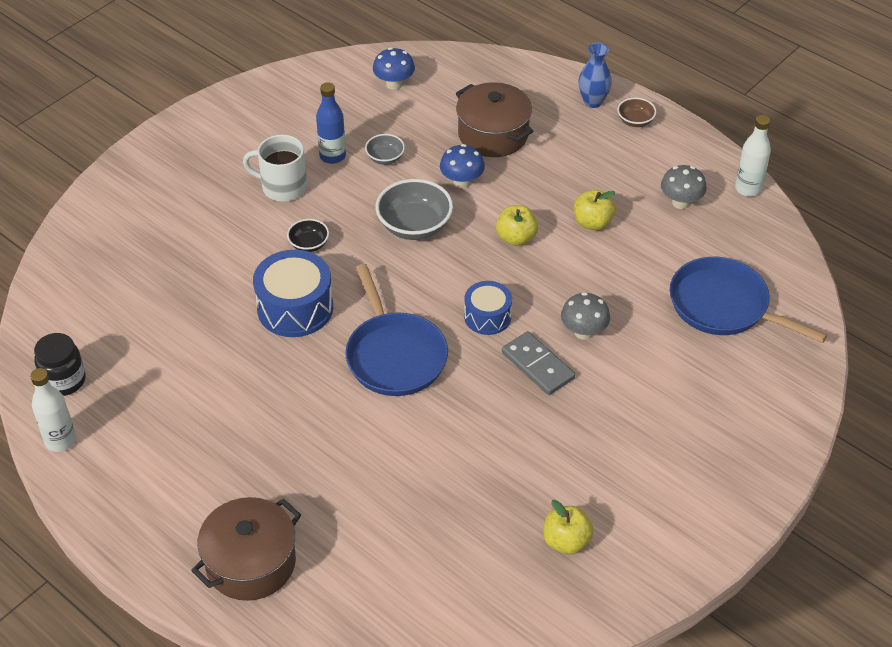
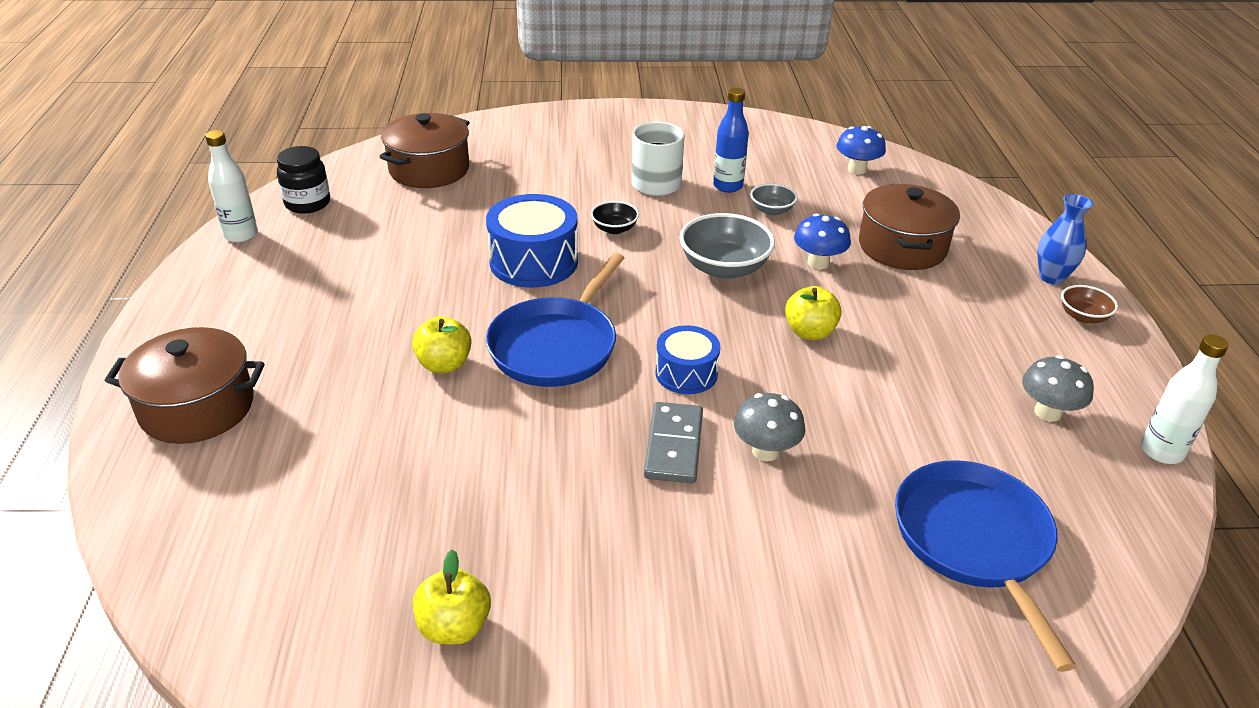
camera: 45 degrees right, 10 degrees down
(106, 287) = (429, 170): none -> brown pot
(592, 223) = (912, 368): yellow apple -> yellow apple (444, 364)

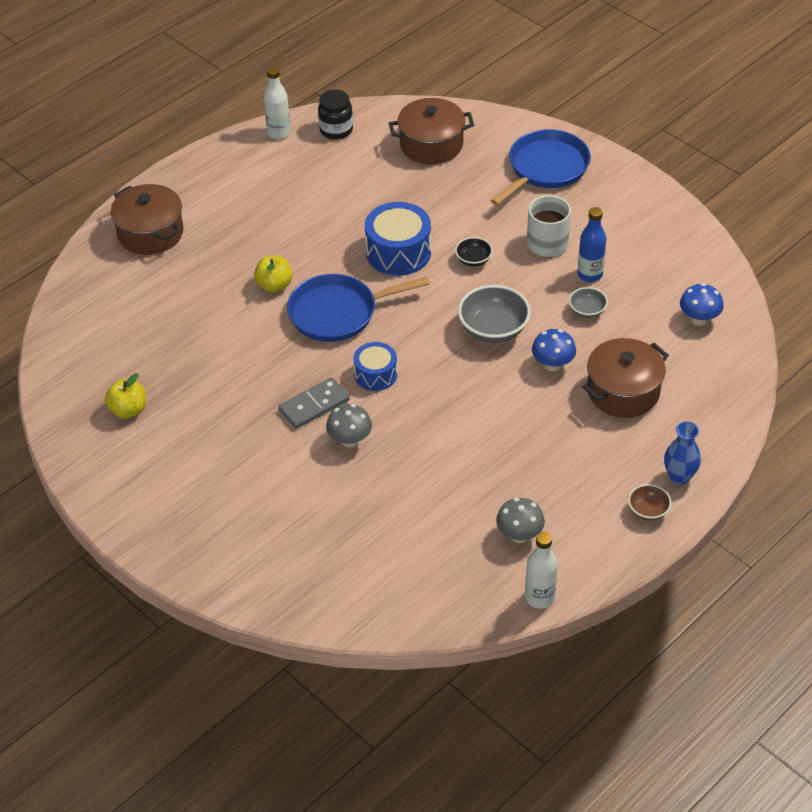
camera: 50 degrees right, 10 degrees up
(809, 332) = (474, 400): yellow apple -> none
(974, 542) = (371, 551): blue pan -> blue pan (545, 168)

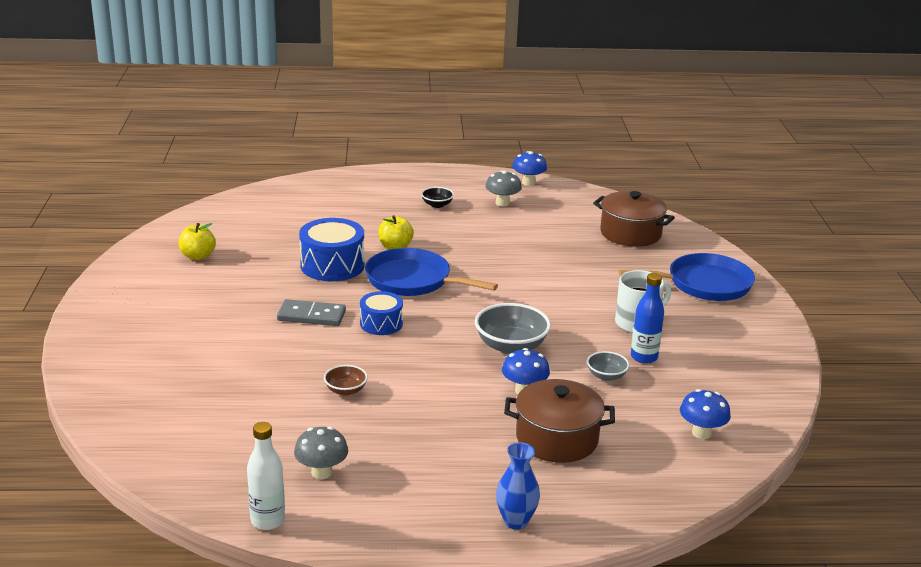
camera: 40 degrees right, 20 degrees down
(150, 233) = (363, 188): brown pot -> none
(279, 133) = (528, 183): white bottle -> blue mushroom
(336, 130) = (571, 198): black jar -> none
(350, 440) = (301, 346): grey mushroom -> grey mushroom (502, 203)
(398, 252) = (510, 273): blue drum -> blue drum (332, 265)
(473, 260) = (560, 303): black bowl -> black bowl (437, 205)
(648, 510) = (451, 525): brown bowl -> brown bowl (345, 390)

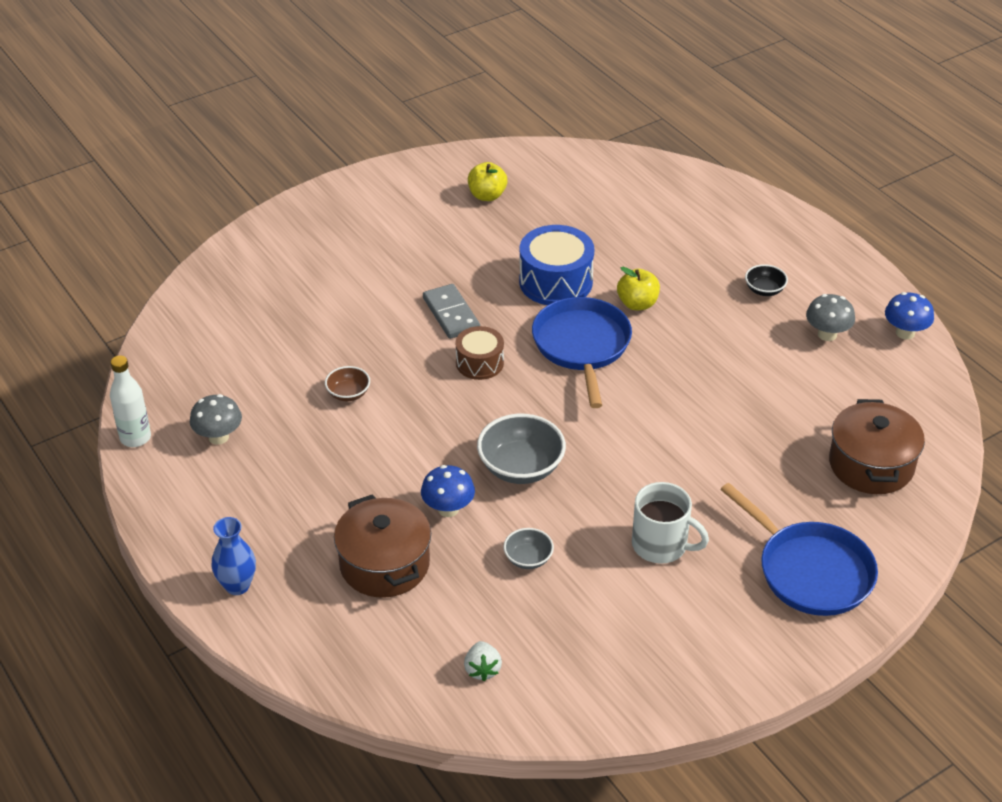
camera: 60 degrees right, 15 degrees up
(381, 323) = (479, 363): blue drum -> brown drum
(644, 357) = (592, 575): blue bottle -> none
(701, 433) = (482, 669): blue mushroom -> white strawberry

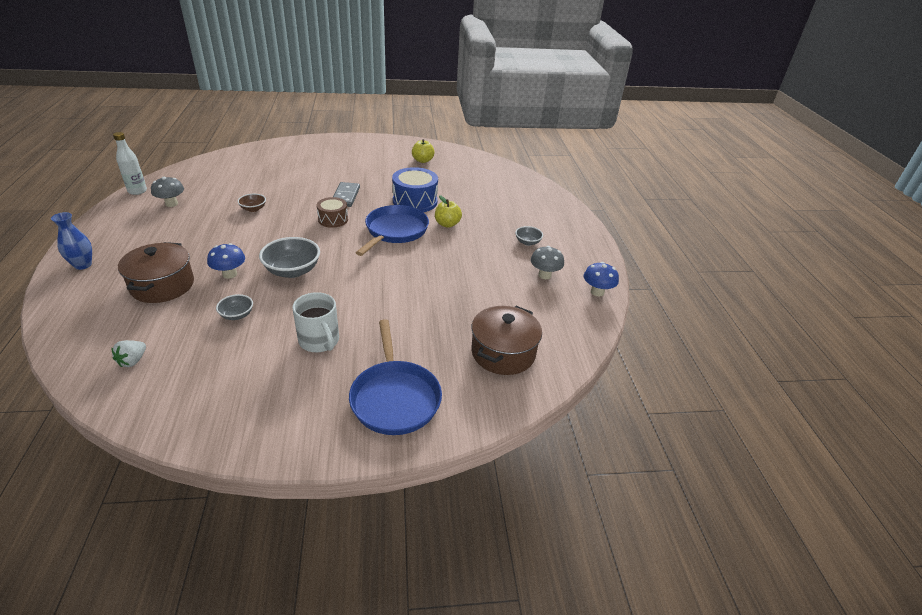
camera: 25 degrees right, 5 degrees down
(764, 290) = (527, 242): black bowl -> grey bowl

